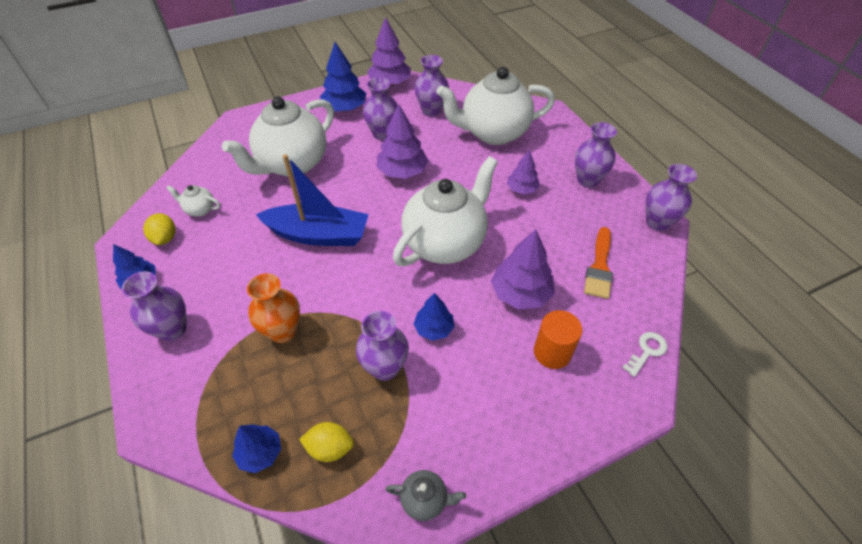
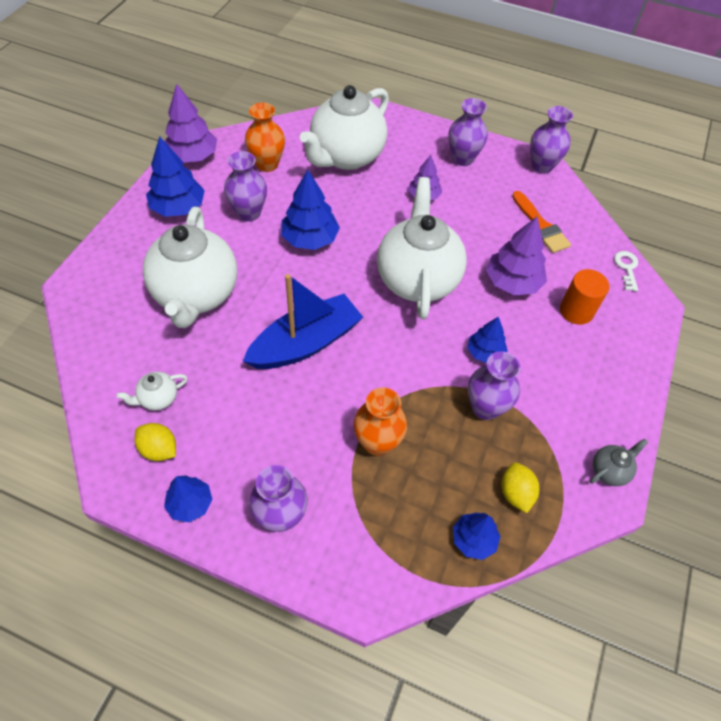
camera: 45 degrees left, 5 degrees up
(330, 448) = (515, 493): yellow lemon -> yellow lemon turned 60 degrees counterclockwise
(402, 171) = (310, 239): purple tree -> blue tree
(431, 110) = (267, 164): purple vase -> orange vase

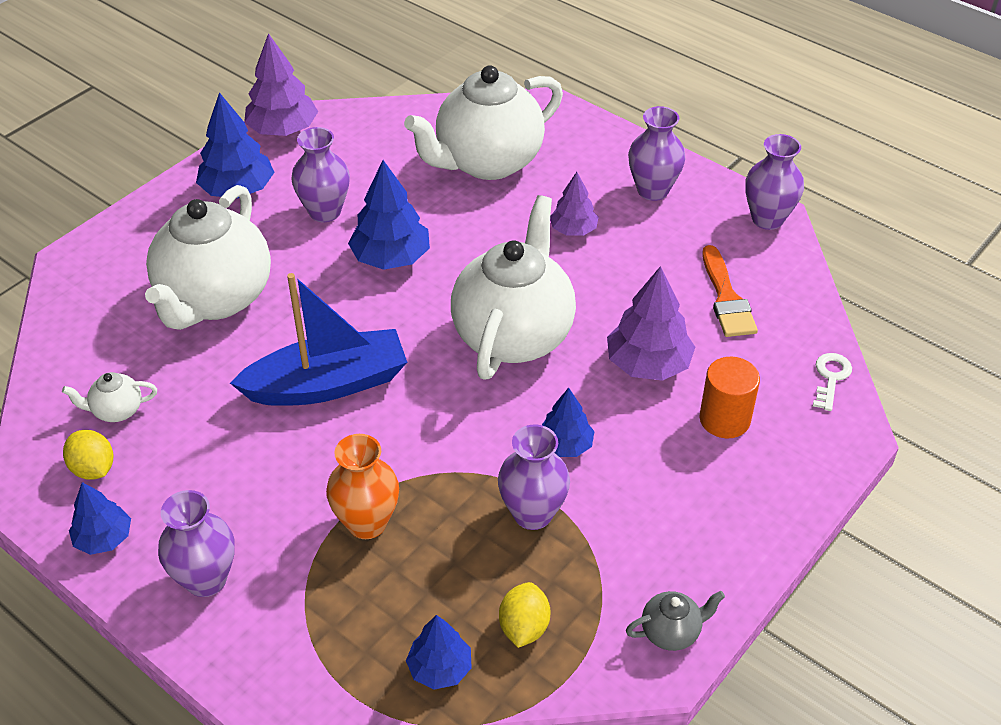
camera: 20 degrees right, 10 degrees down
(267, 164) = (376, 155): orange vase -> none

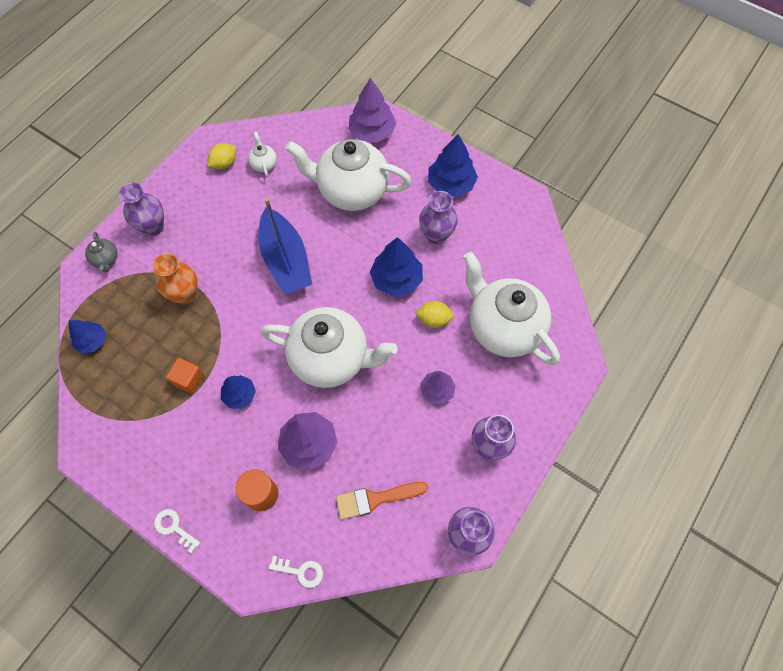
camera: 85 degrees right, 20 degrees up
(103, 538) = (180, 178): blue tree -> none
(283, 130) = (516, 197): purple tree -> purple tree (372, 132)
(524, 627) = (113, 380): yellow lemon -> yellow lemon (434, 319)
(532, 514) = (188, 379): purple vase -> orange cube
(671, 632) = (103, 459): grey teapot -> grey teapot (106, 259)
(781, 526) = (174, 528): none -> white key

